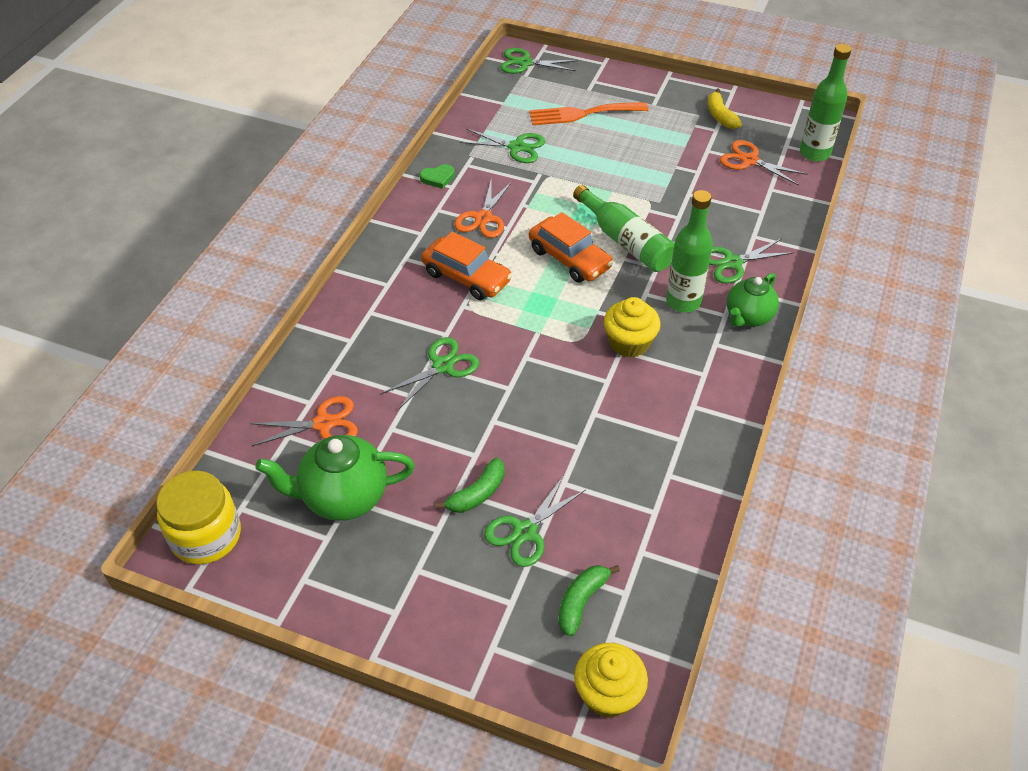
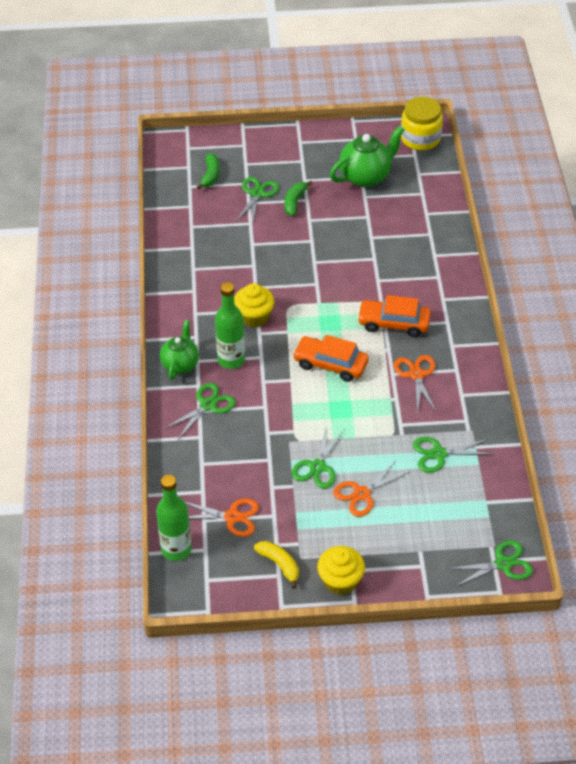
camera: 155 degrees right, 0 degrees up
(323, 424) = (408, 205): orange scissors -> orange scissors (362, 494)
(438, 178) = (478, 398): green heart -> none
(442, 366) = (364, 260): green scissors -> green scissors (317, 467)
(582, 114) = (406, 516): orange fork -> none
(608, 694) = (179, 147): yellow cupcake -> yellow cupcake (340, 580)
(625, 241) = (297, 394): green bottle -> none

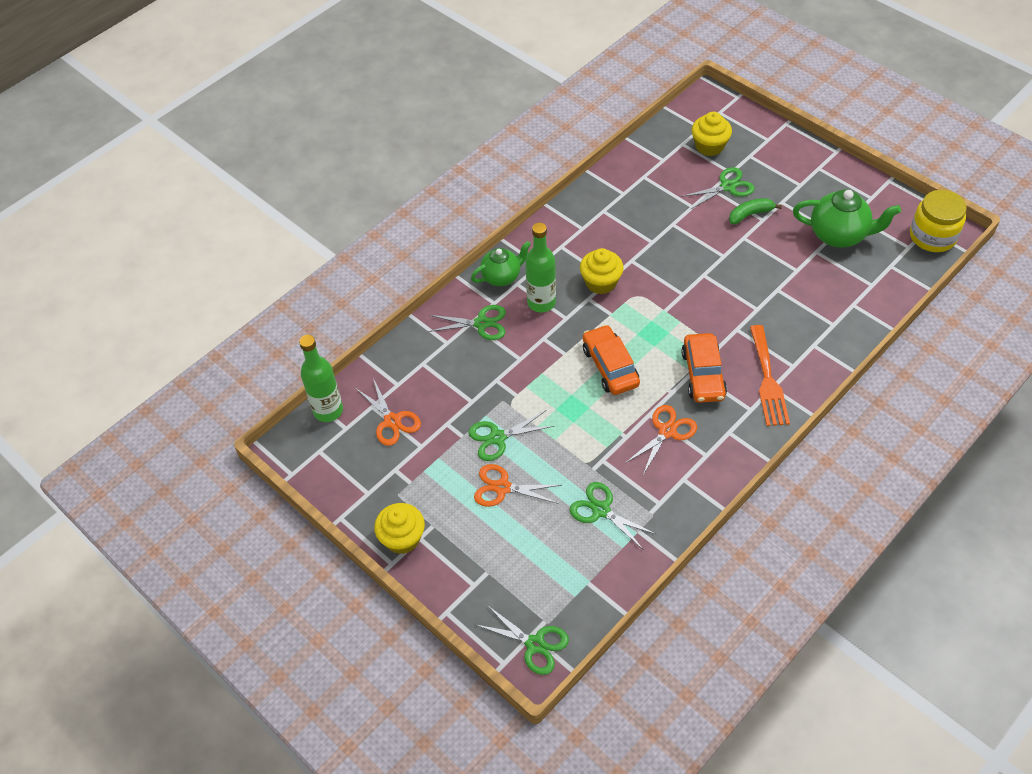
camera: 50 degrees right, 5 degrees up
(210, 175) = (709, 146): green banana -> yellow cupcake
(279, 564) = (378, 486): yellow banana -> none
(393, 323) = (703, 374): orange car -> orange car turned 150 degrees counterclockwise
(435, 297) = (768, 380): none -> orange fork

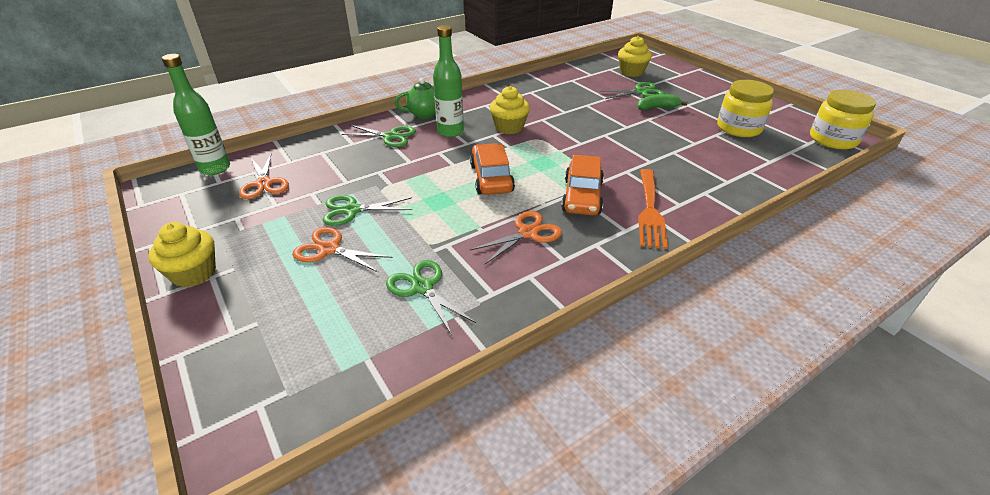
camera: 10 degrees right, 15 degrees down
(535, 644) = (255, 418): green scissors -> none
(838, 235) = (738, 128): green teapot -> yellow jar

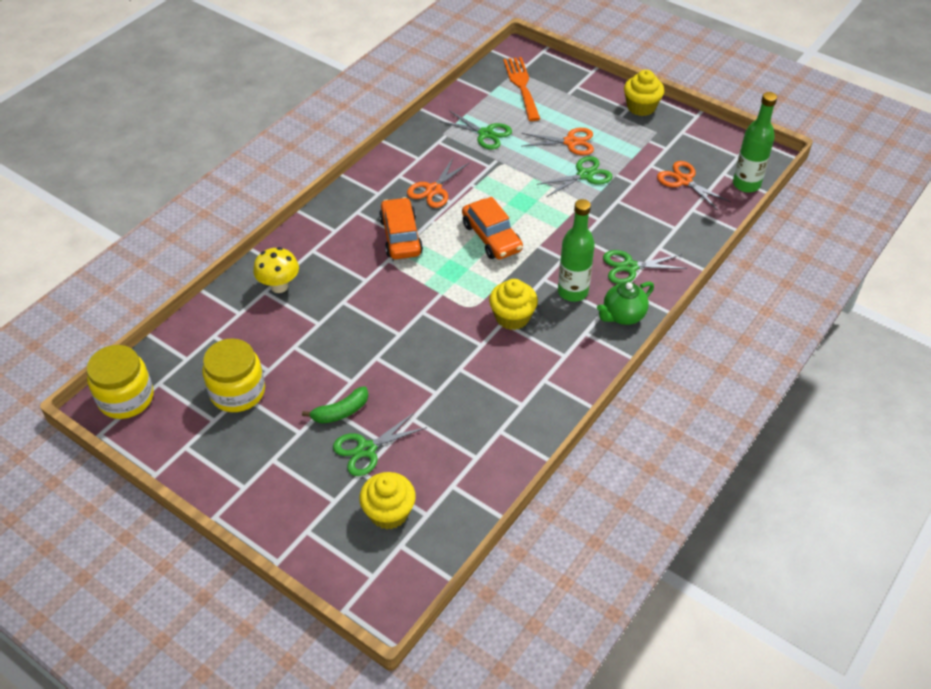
camera: 160 degrees right, 10 degrees up
(650, 211) = (338, 236): orange fork -> orange fork (521, 86)
(713, 182) = (279, 286): none -> yellow mushroom

